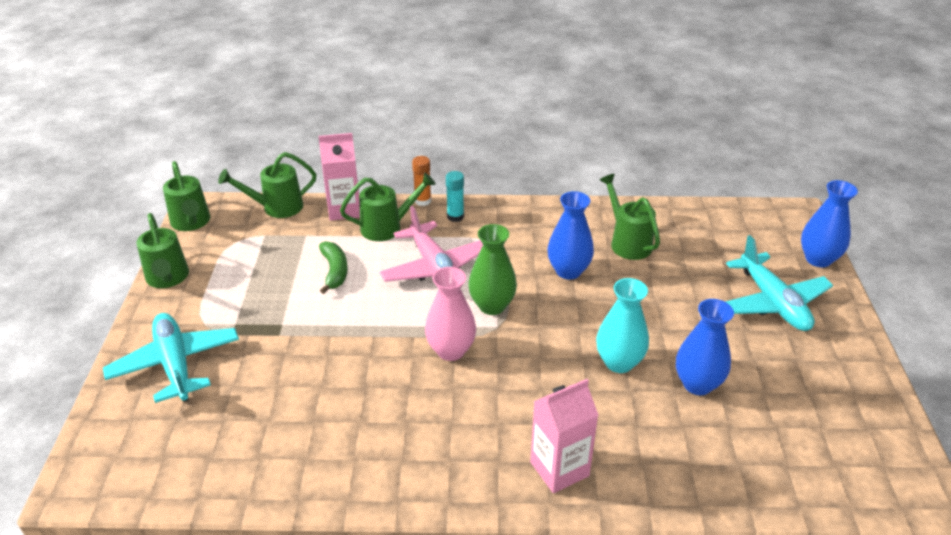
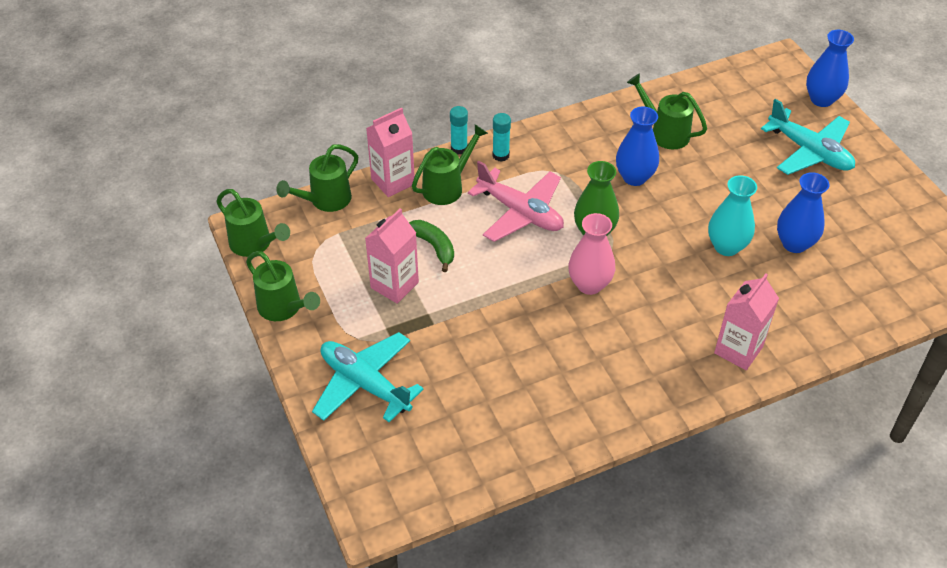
camera: 25 degrees left, 10 degrees up
(274, 291) = (394, 285): none -> pink carton
(423, 201) = (459, 148): orange glue stick -> turquoise glue stick

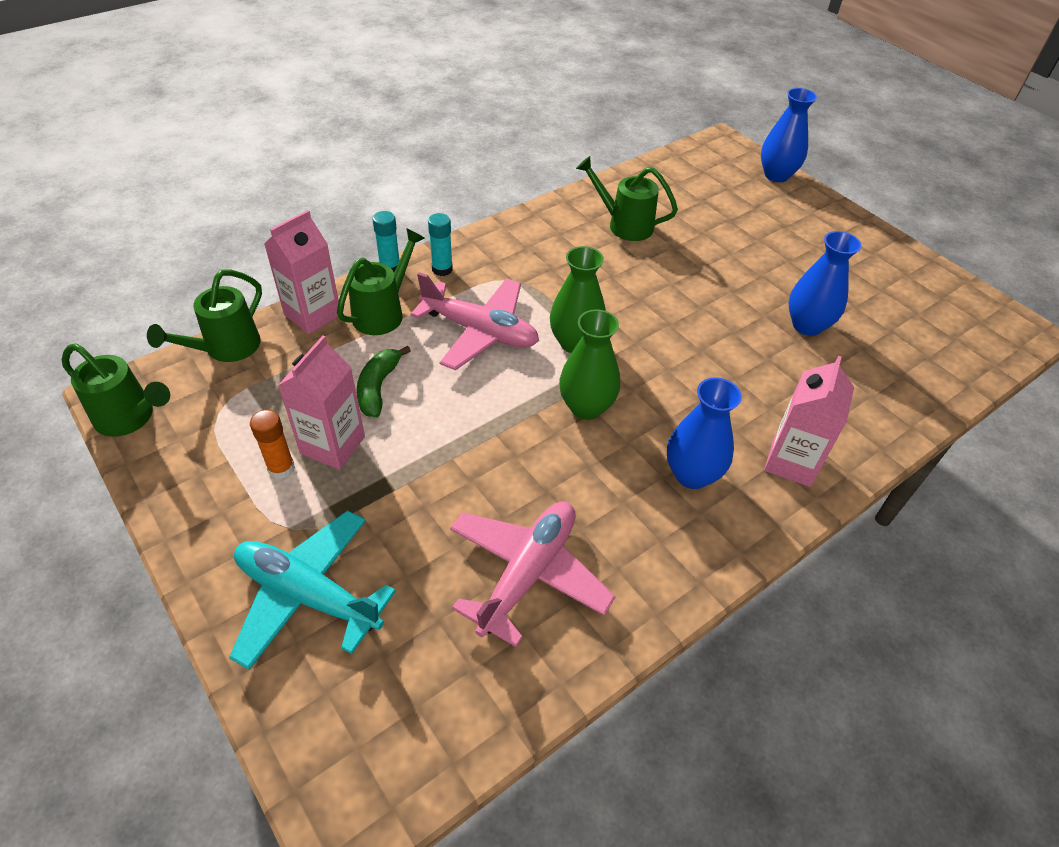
camera: 15 degrees left, 0 degrees up
(284, 308) = (177, 501): green watering can -> none
(356, 296) = (281, 468): none -> orange glue stick
(434, 247) = (378, 387): green banana -> green banana turned 120 degrees counterclockwise
(516, 395) = (527, 574): none -> pink plane
(589, 284) = (586, 407): pink vase -> green vase
(634, 177) = (604, 275): blue vase -> blue vase (692, 474)
(726, 246) = (733, 339): turquoise vase -> none
(809, 152) = (784, 227): turquoise plane -> none

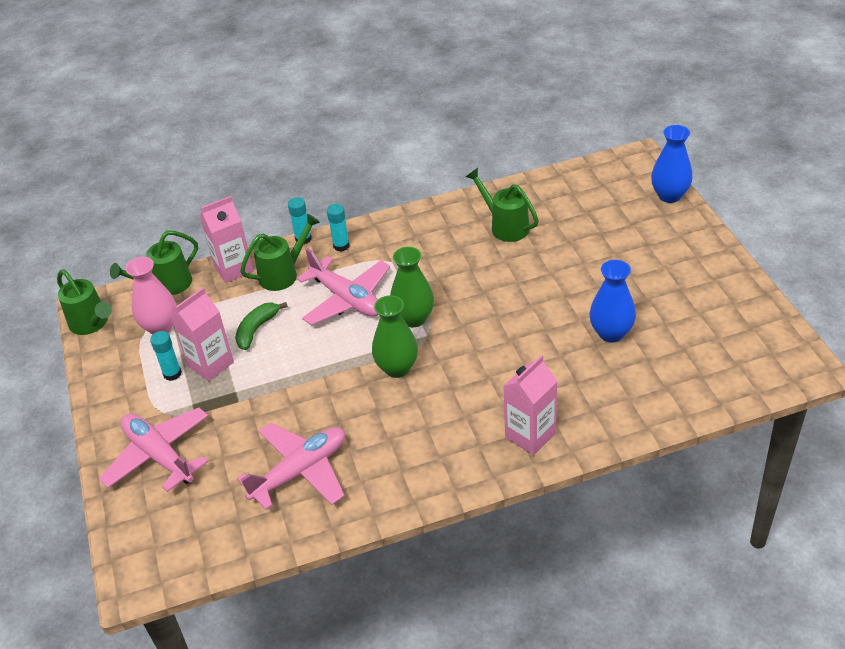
camera: 25 degrees right, 5 degrees down
(238, 406) = (160, 327): none -> pink vase
(281, 468) = (172, 374): orange glue stick -> turquoise glue stick
(308, 595) = (159, 456): turquoise plane -> pink plane
(692, 474) = (449, 430): blue vase -> none

